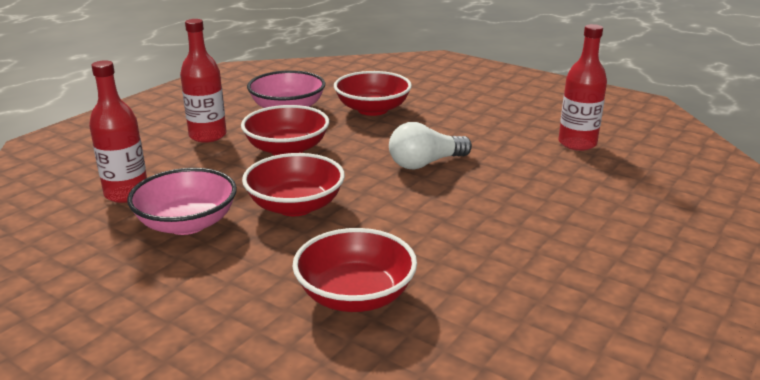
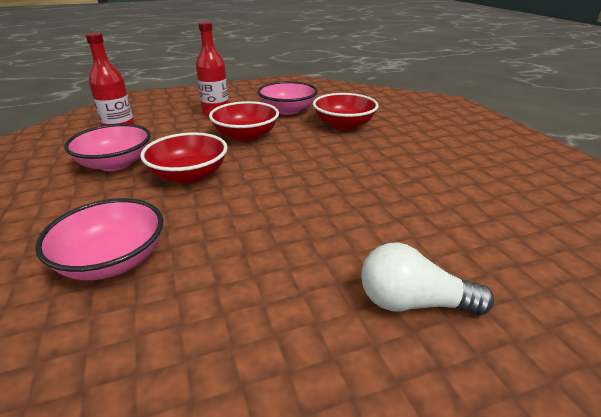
camera: 35 degrees right, 5 degrees up
(355, 295) = (112, 260): red bowl -> pink bowl
(425, 163) = (323, 175): white light bulb -> white light bulb (413, 302)
(577, 143) = (488, 202): red bottle -> none

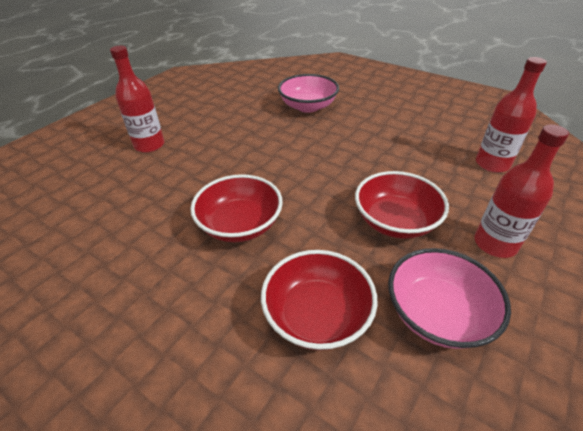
camera: 145 degrees right, 10 degrees up
(116, 164) = (424, 141): pink bowl -> none
(189, 175) = (359, 156): red bowl -> red bowl (240, 225)
(413, 302) = (149, 145): white light bulb -> red bottle

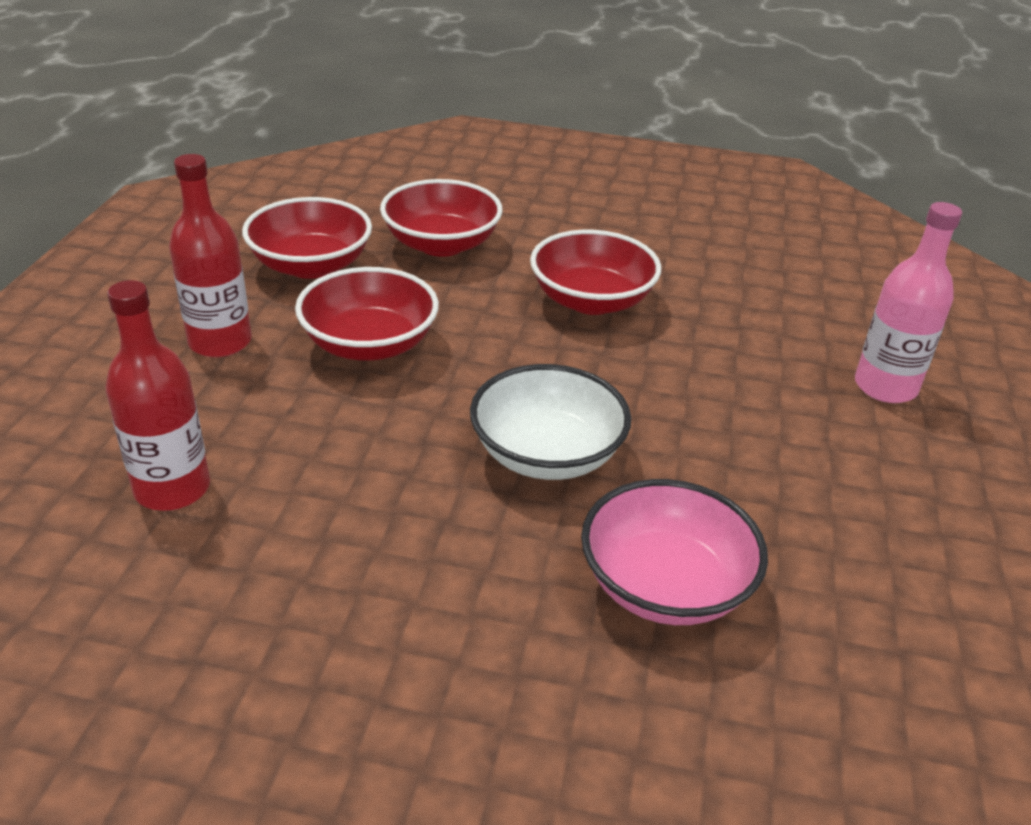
camera: 155 degrees right, 5 degrees down
(149, 145) = (885, 387): red bottle -> pink bottle
(323, 147) = (547, 454): none -> white bowl
(437, 313) = (311, 265): pink bowl -> red bowl

